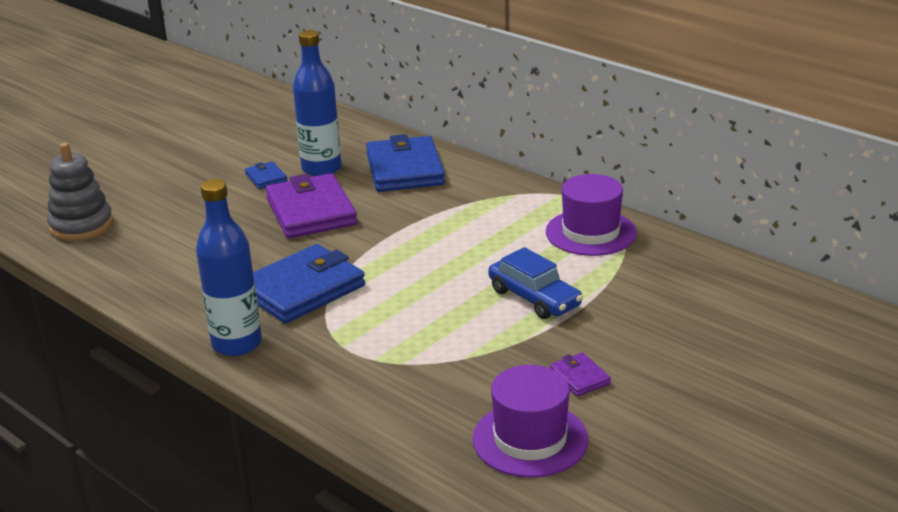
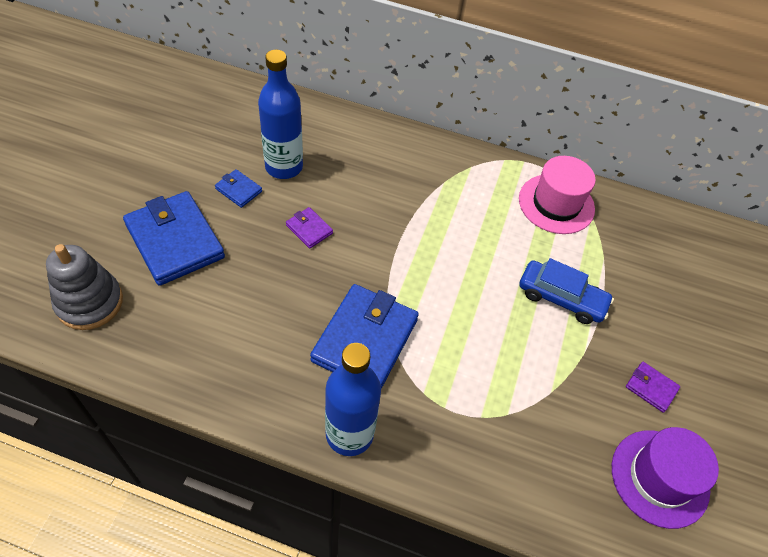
camera: 30 degrees left, 25 degrees up
(311, 212) = (309, 229): purple wallet -> purple wallet, size x0.45
(405, 169) = (359, 153): blue wallet -> blue wallet (175, 241)
(591, 232) = (556, 204): purple hat -> pink hat

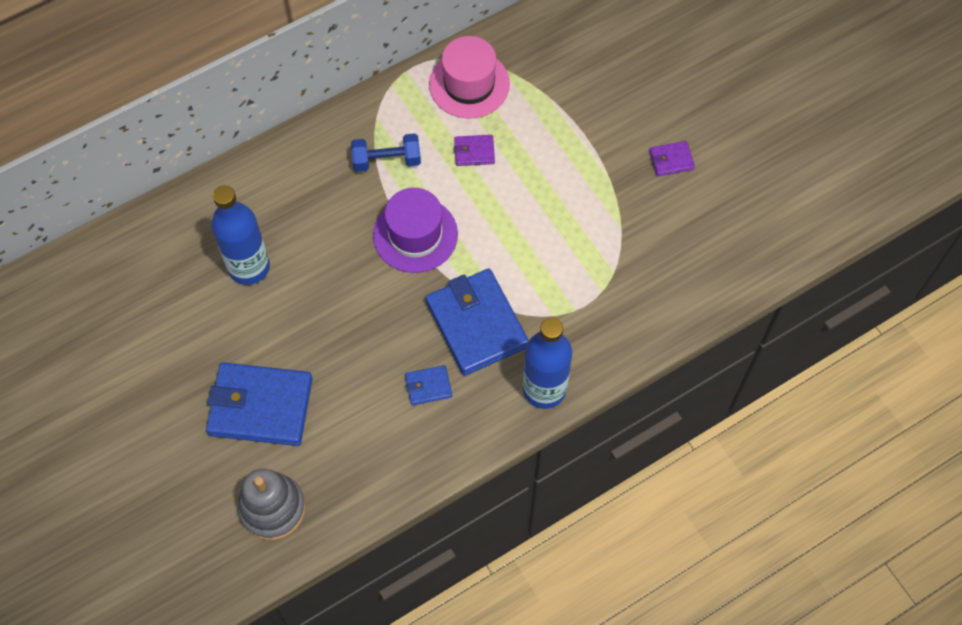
camera: 45 degrees left, 10 degrees up
(238, 190) = (245, 321): blue wallet -> blue wallet (428, 386)
(309, 229) = (336, 293): purple wallet -> purple wallet (474, 152)
(444, 193) = (386, 160): none -> blue dumbbell
(561, 298) = (555, 156): blue car -> none
(659, 478) = (733, 213): purple hat -> purple hat (415, 235)

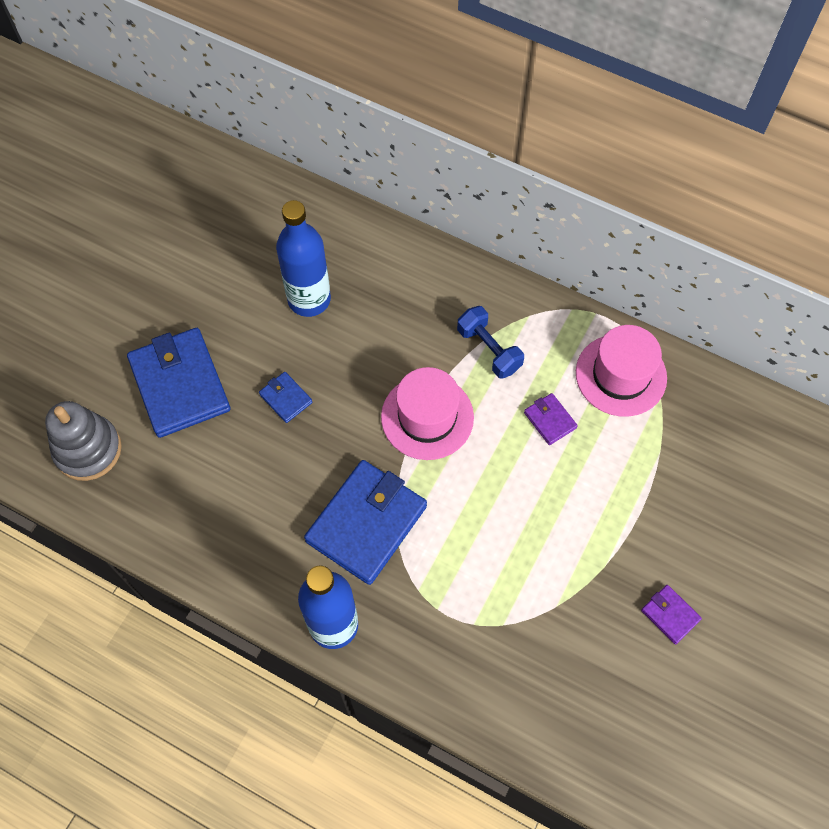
camera: 60 degrees right, 0 degrees up
(415, 235) = (427, 417): purple hat -> pink hat
(428, 386) = (277, 515): blue wallet -> blue wallet (286, 398)

